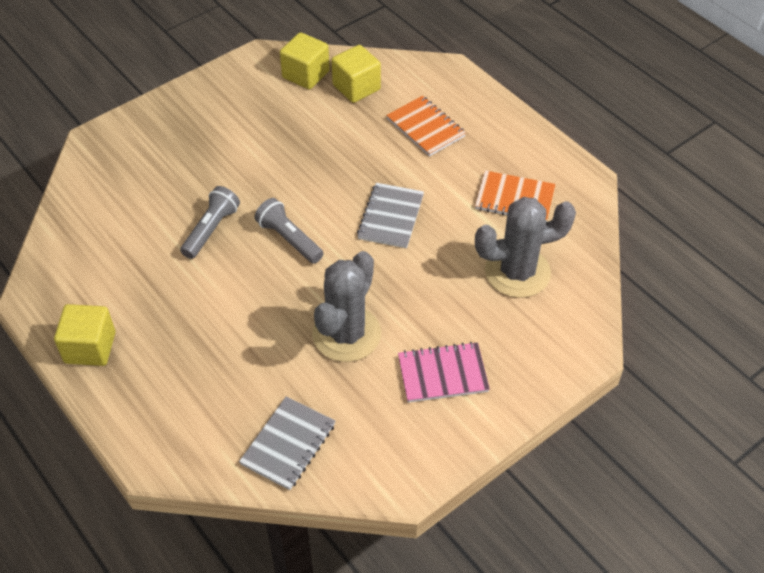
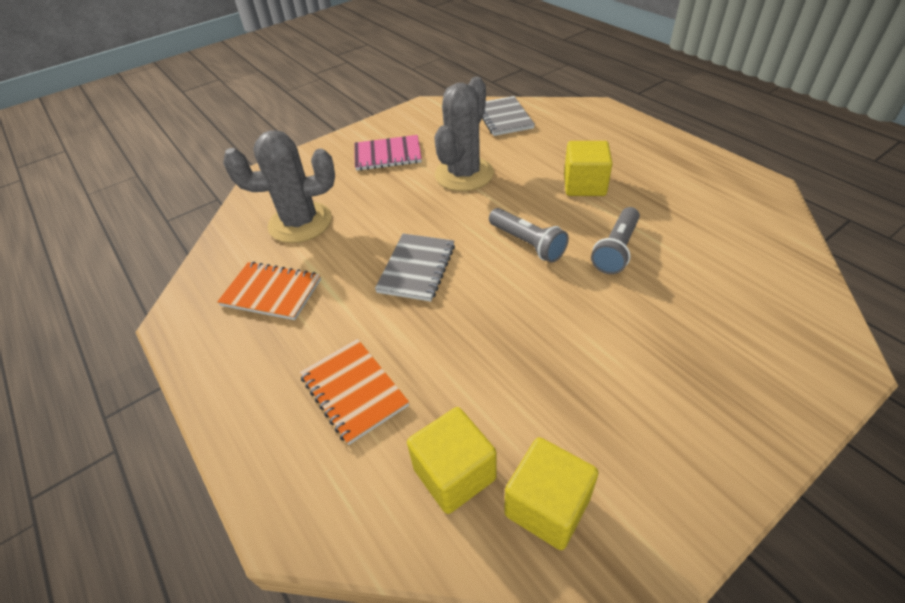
camera: 175 degrees left, 5 degrees down
(90, 347) = (683, 157): yellow cube -> yellow cube (584, 185)
(288, 444) = (504, 118): grey notebook -> grey notebook turned 45 degrees counterclockwise

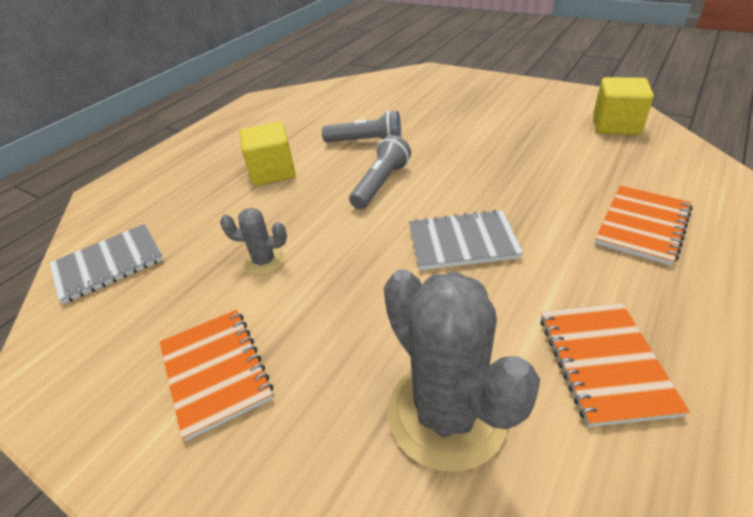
camera: 110 degrees left, 5 degrees down
(388, 155) = (215, 372): pink notebook -> orange notebook
(454, 474) = (640, 158): yellow cube -> none
(464, 174) = (264, 261): grey cactus -> grey cactus, size x0.49

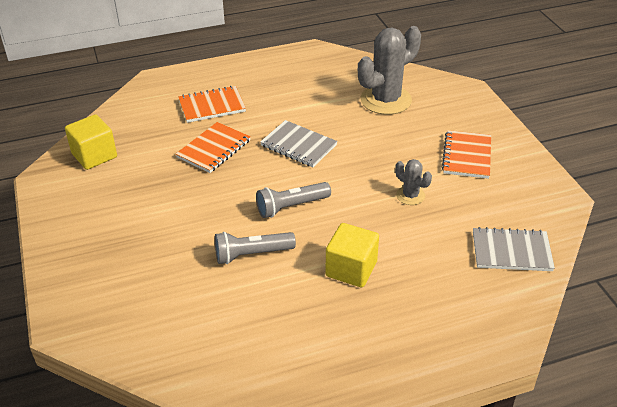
camera: 145 degrees left, 0 degrees up
(366, 142) = (252, 254): grey flashlight -> grey flashlight turned 60 degrees counterclockwise
(447, 413) = (386, 100): grey cactus -> grey cactus turned 45 degrees clockwise
(604, 363) = (314, 84): orange notebook -> orange notebook (214, 149)

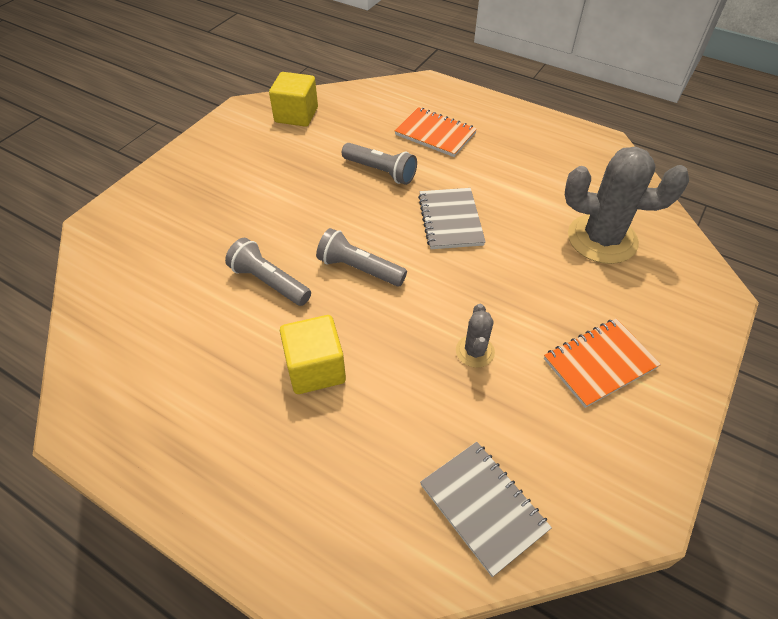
camera: 50 degrees right, 10 degrees up
(214, 149) = (380, 171): orange notebook -> grey flashlight

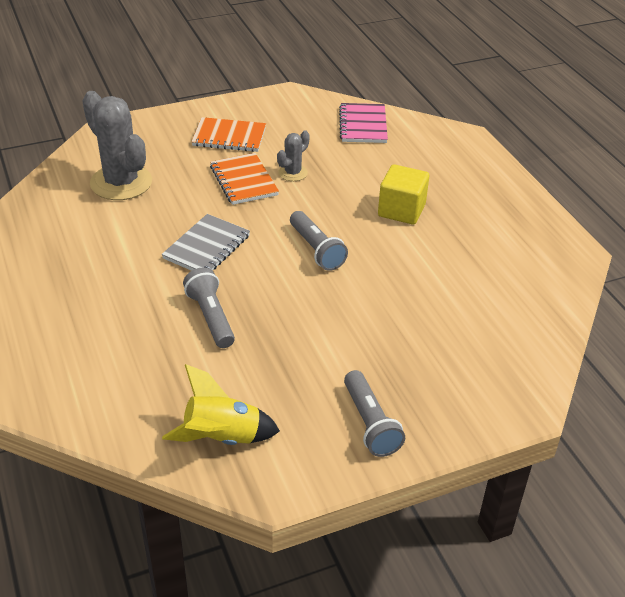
camera: 145 degrees left, 10 degrees down
(269, 282) = (393, 274): grey flashlight -> grey flashlight (370, 423)
(296, 115) = (222, 438): yellow cube -> yellow rocket
(435, 134) = (112, 328): orange notebook -> orange notebook (243, 181)
(483, 507) = (363, 125): grey notebook -> pink notebook

